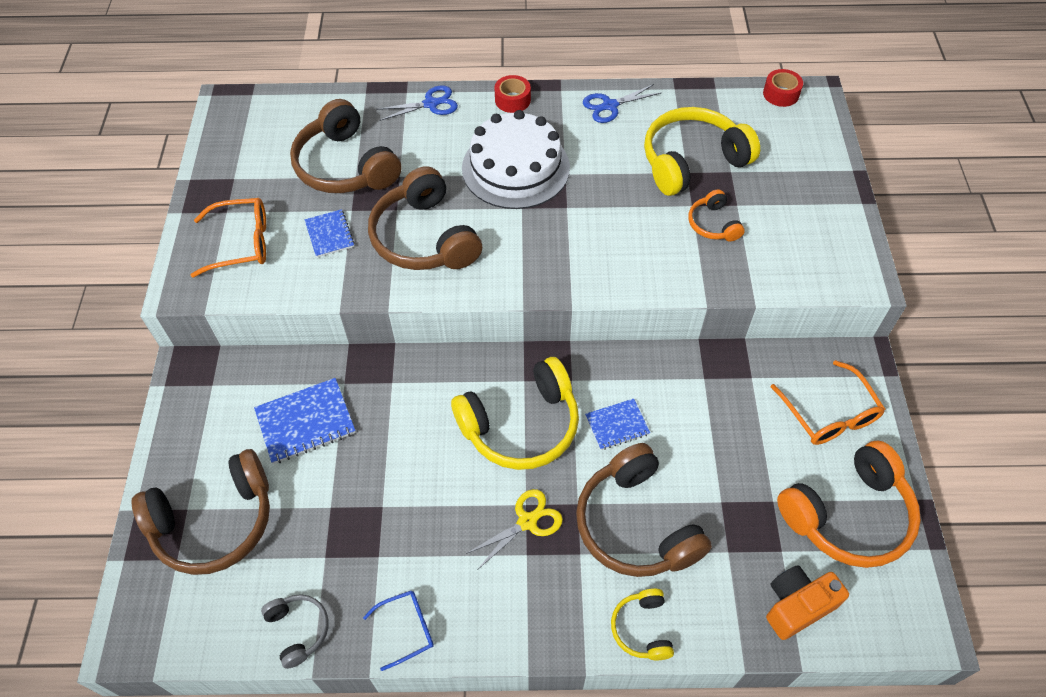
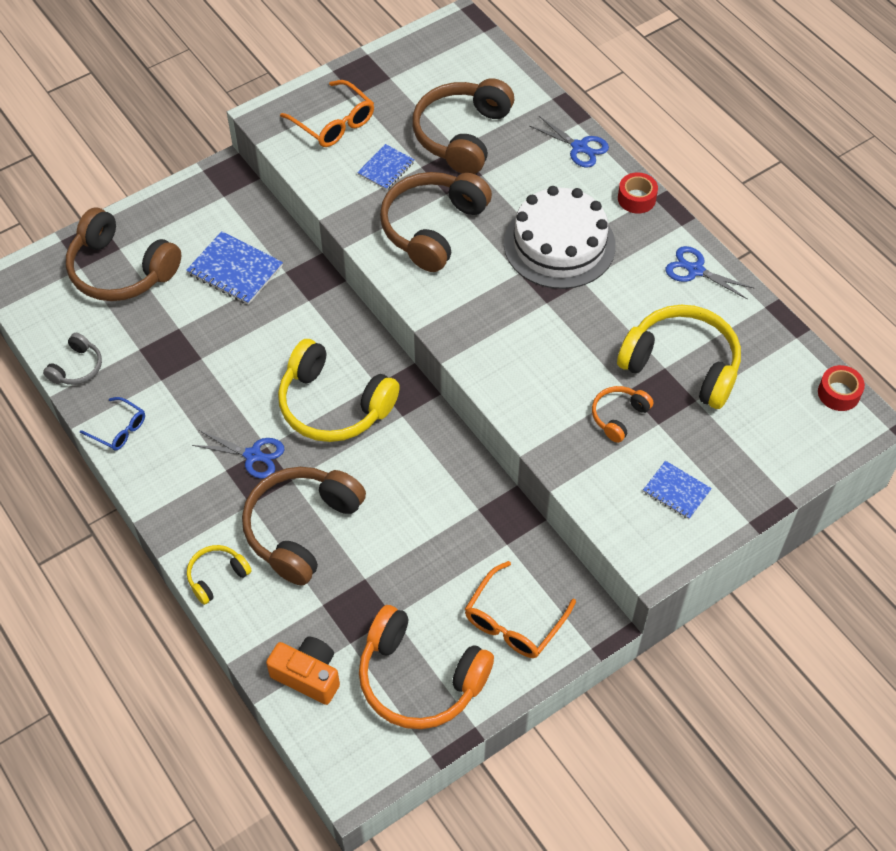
camera: 55 degrees right, 0 degrees up
(527, 521) = (253, 455): yellow scissors -> blue scissors
(617, 425) = (383, 469): blue notebook -> blue notebook (676, 491)

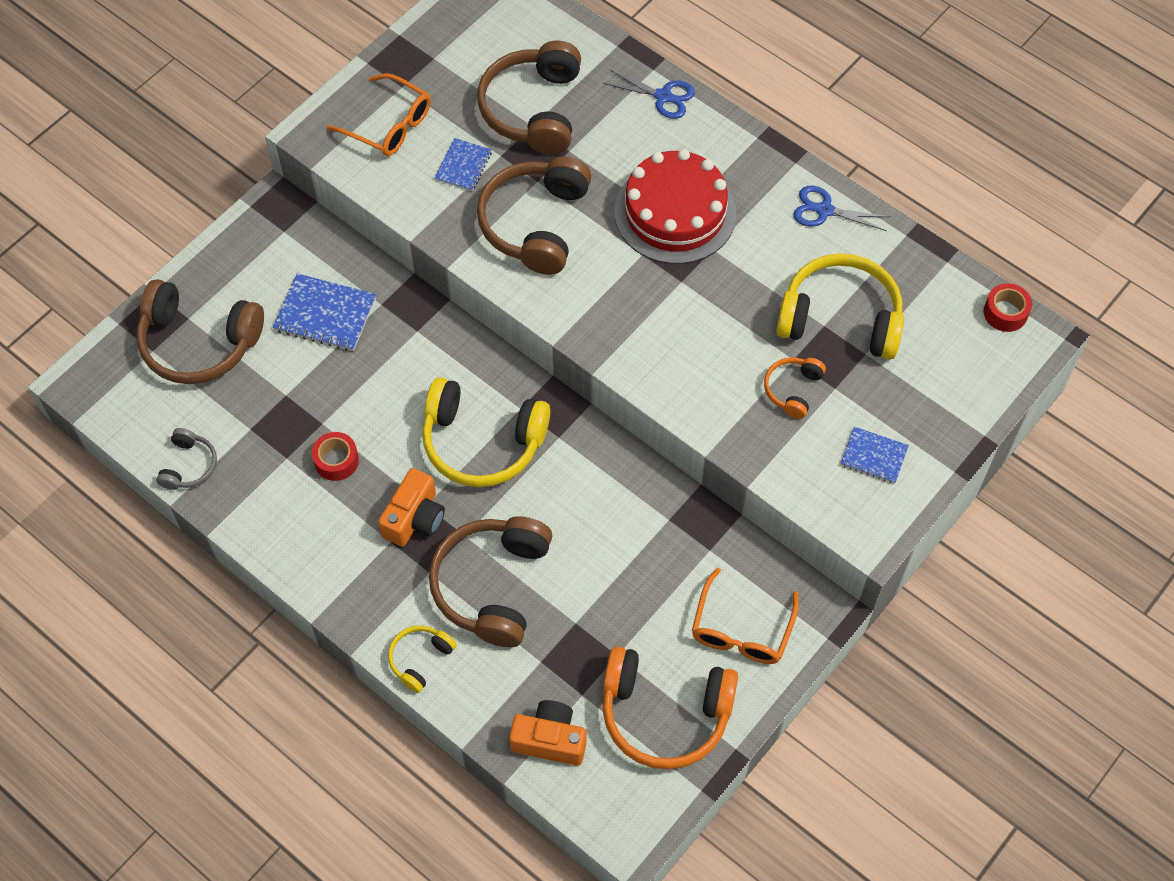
camera: 15 degrees left, 5 degrees up
(119, 429) = (260, 524): blue glasses -> none
(253, 455) = (414, 518): blue scissors -> orange camera
(559, 244) = (675, 212): white cake -> red cake
(636, 198) = (740, 142): red tape -> red tape (336, 460)

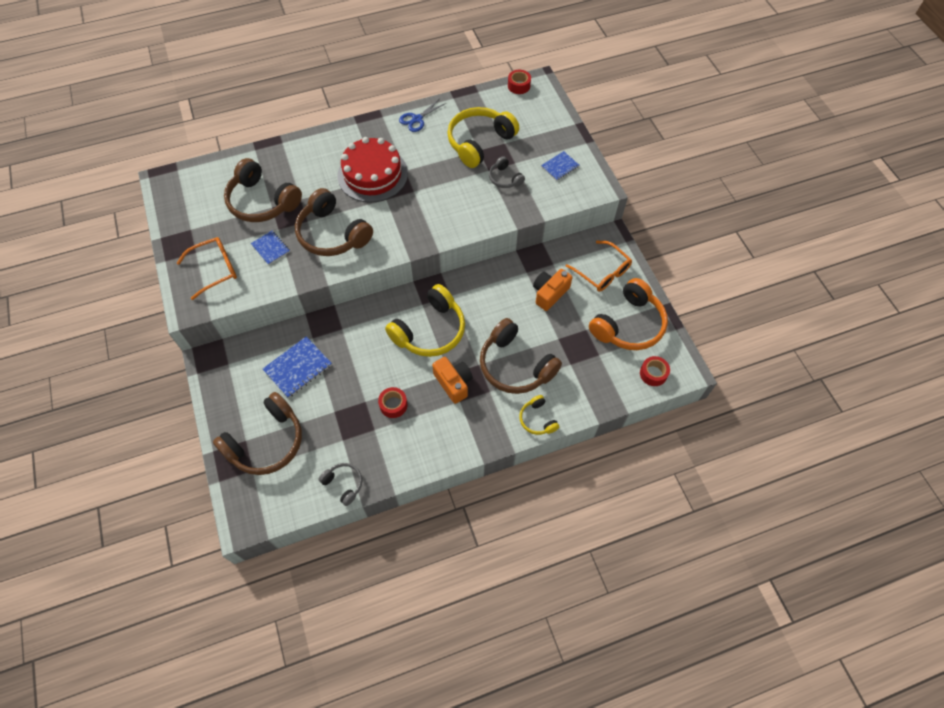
camera: 60 degrees left, 0 degrees up
(550, 740) = (615, 381): orange camera -> orange camera (549, 293)
(595, 790) = (653, 374): none -> red tape
(663, 96) = (301, 146): blue scissors -> none
(792, 390) = (504, 178): orange headphones -> grey headphones

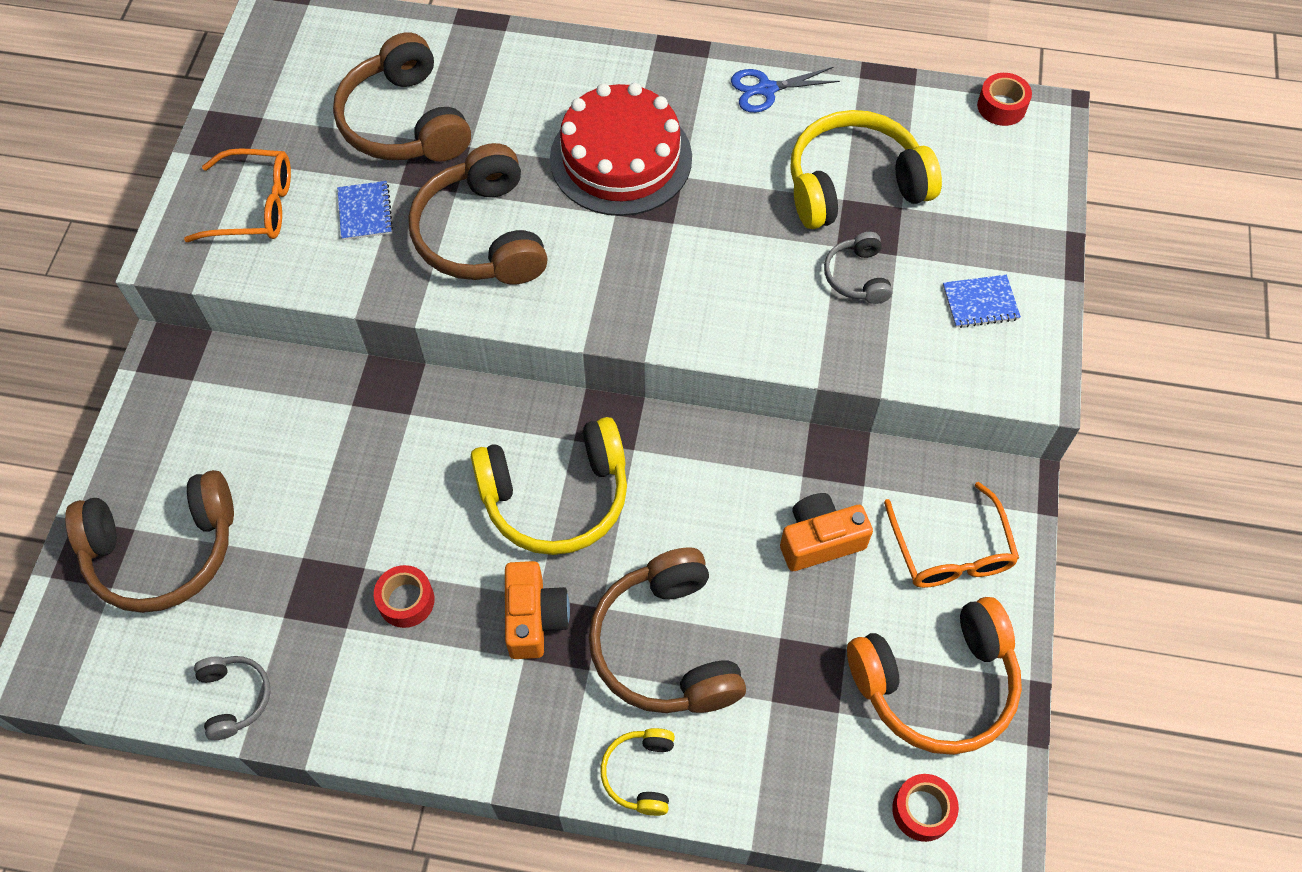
camera: 30 degrees right, 0 degrees up
(298, 368) = (295, 446): blue notebook -> none

